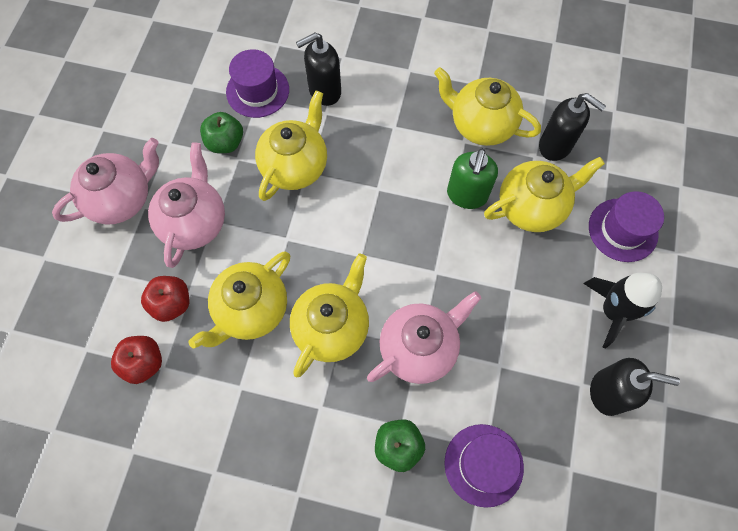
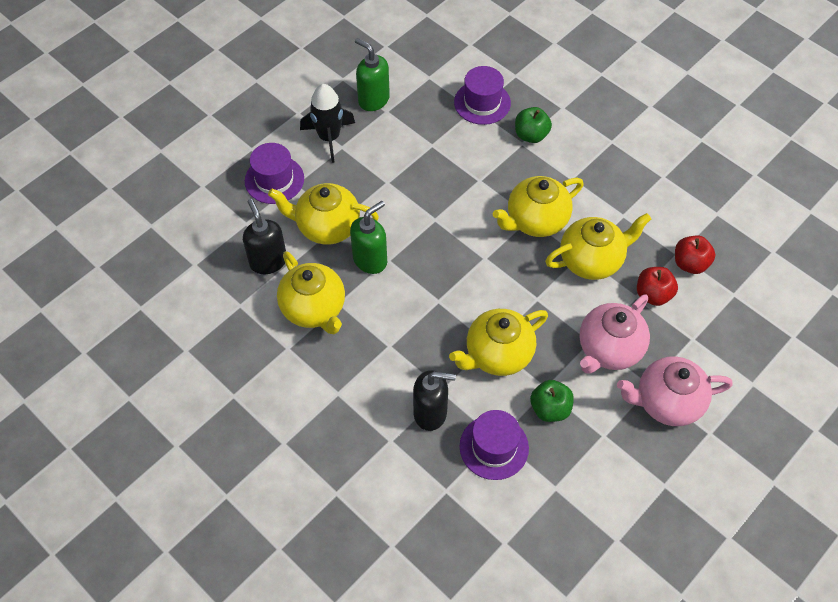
camera: 150 degrees left, 10 degrees down
(419, 347) = (480, 179): pink teapot -> none
(608, 392) = (373, 100): black soap dispenser -> green soap dispenser

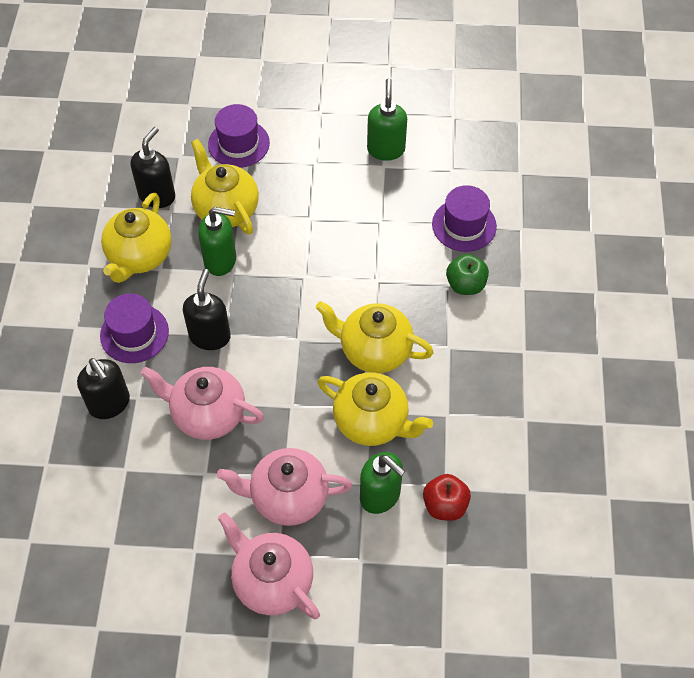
camera: 50 degrees right, 0 degrees up
(329, 137) = (316, 148): black rocket -> none
(431, 310) = (210, 336): none -> black soap dispenser
(494, 447) = (114, 472): purple hat -> purple hat (134, 333)
(497, 355) = (207, 414): yellow teapot -> pink teapot
(550, 409) = (186, 490): green apple -> none
(653, 294) = (380, 496): red apple -> green soap dispenser

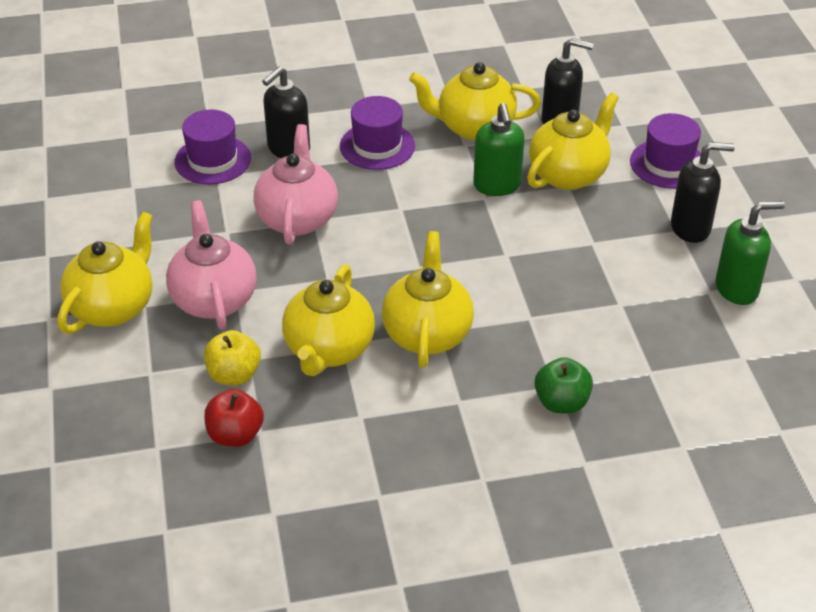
camera: 75 degrees right, 15 degrees down
(210, 336) = (395, 199): black soap dispenser -> black soap dispenser (691, 228)
(271, 581) = (113, 307): pink teapot -> yellow teapot
(380, 496) = (234, 375): green soap dispenser -> yellow apple
(464, 225) = (656, 385): purple hat -> purple hat (213, 160)

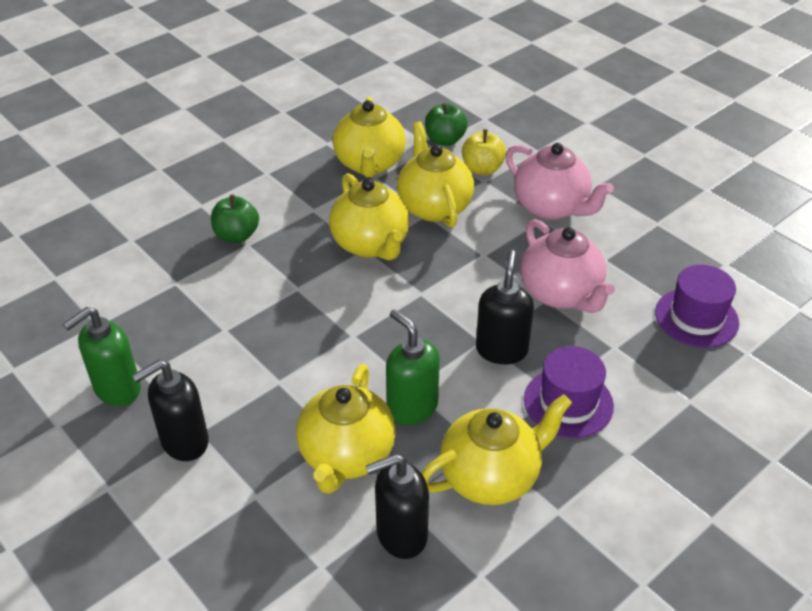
camera: 150 degrees right, 0 degrees up
(113, 307) = (613, 176): yellow teapot -> yellow teapot (370, 164)
(235, 435) = (445, 140): red apple -> green apple
(288, 149) = (646, 360): black soap dispenser -> black soap dispenser (501, 350)
(668, 164) = (240, 524): purple hat -> none

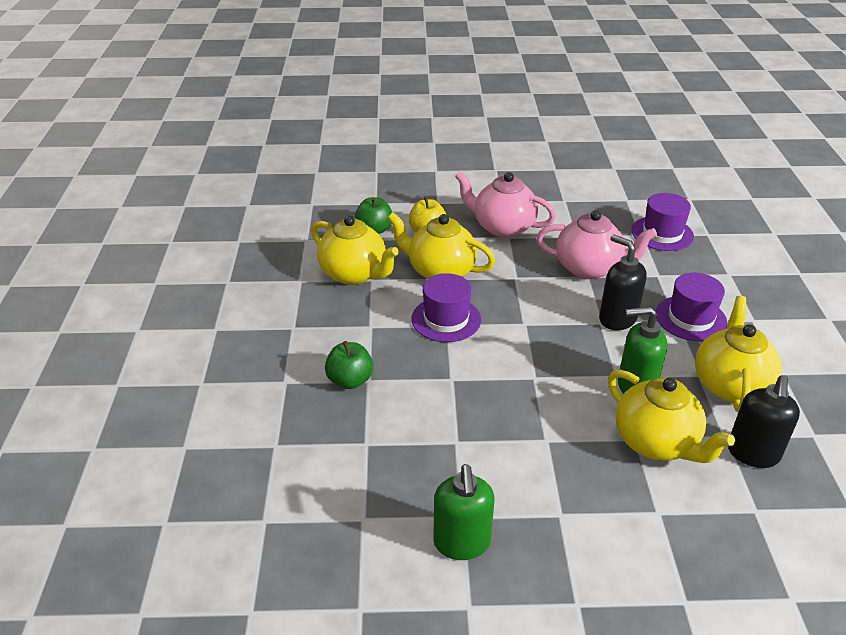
camera: 50 degrees left, 5 degrees down
(184, 442) = (565, 528): black soap dispenser -> none
(371, 244) = (446, 319): yellow teapot -> purple hat
(551, 207) = (502, 227): pink teapot -> pink teapot turned 150 degrees counterclockwise

